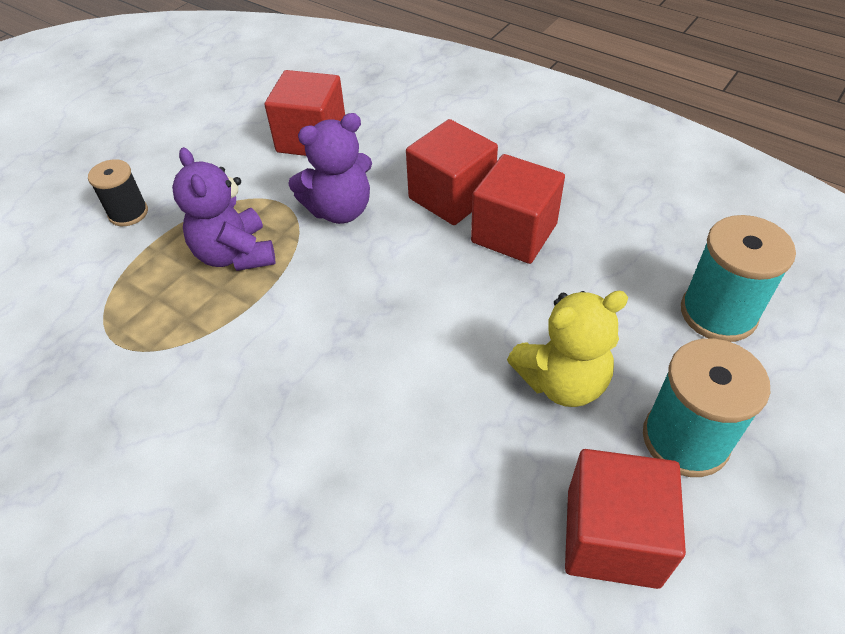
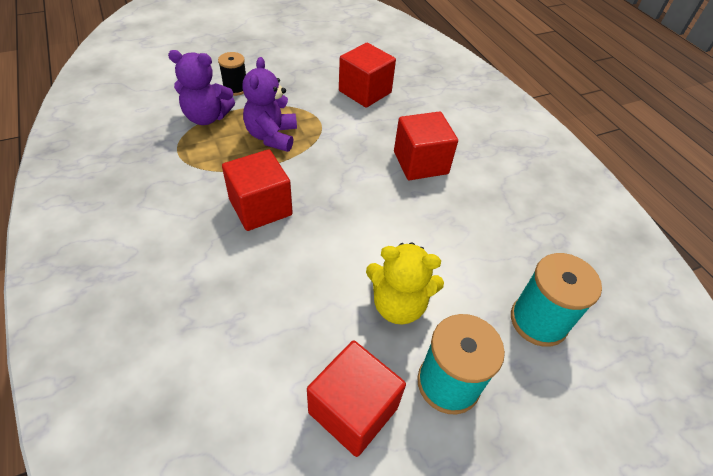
camera: 25 degrees right, 0 degrees up
(340, 210) = (348, 139): purple teddy bear -> purple teddy bear (207, 117)
(514, 233) = (442, 203): red cube -> red cube (260, 207)

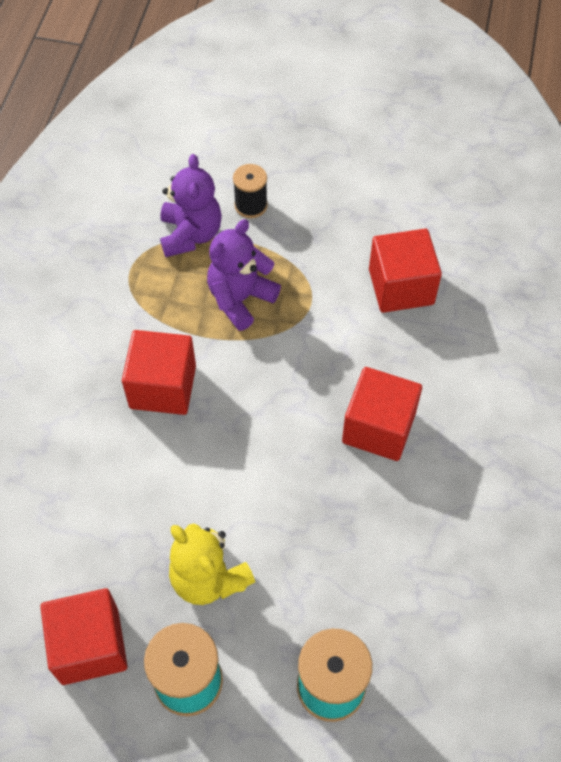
camera: 40 degrees right, 10 degrees up
(207, 117) = (190, 234): purple teddy bear -> purple teddy bear turned 135 degrees counterclockwise

